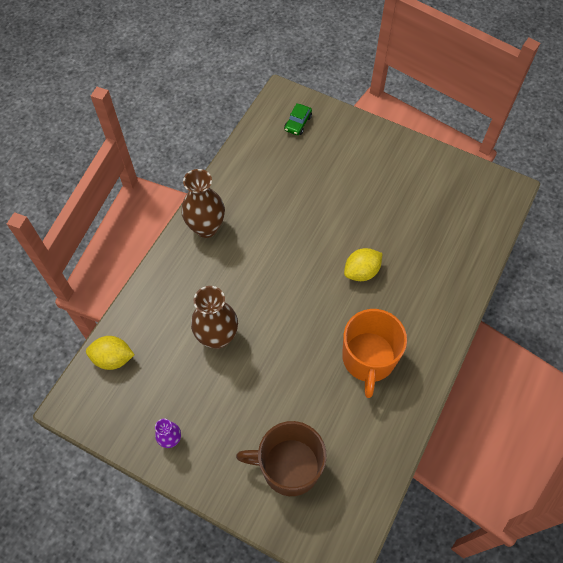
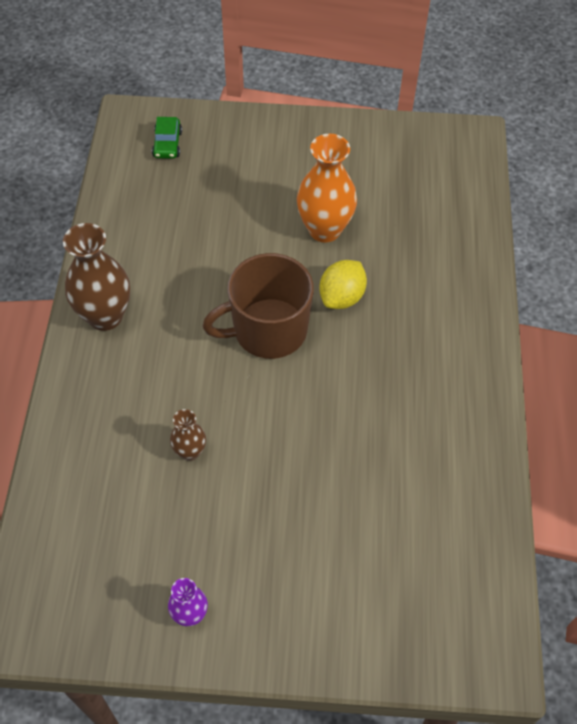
camera: 25 degrees left, 5 degrees down
(113, 358) = (52, 540): yellow lemon -> none
(217, 337) = (190, 452): brown vase -> brown vase, size x0.52
(289, 467) = (370, 580): brown mug -> brown mug (268, 330)
(368, 359) = (405, 401): orange mug -> none
(373, 220) = (324, 229): none -> orange vase

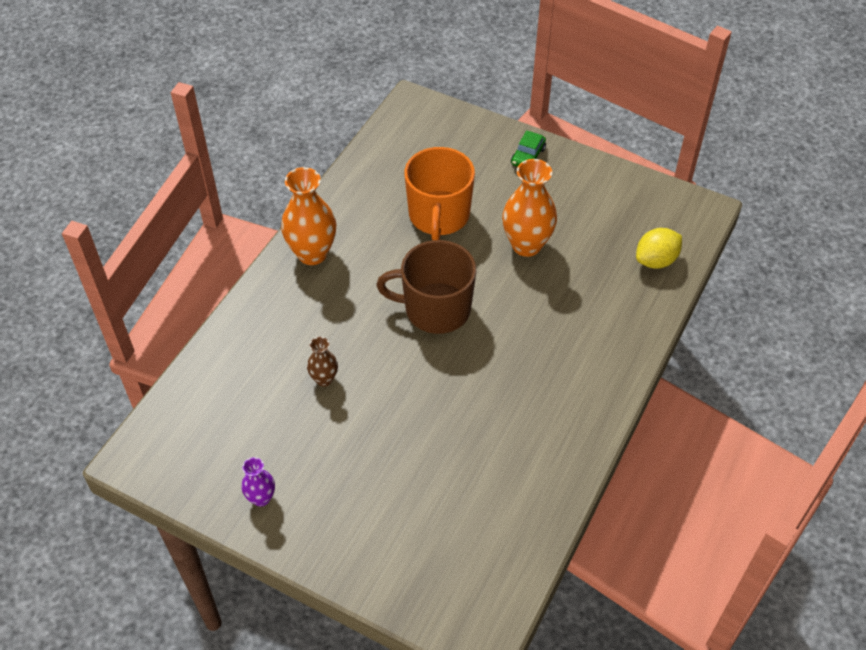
camera: 25 degrees right, 5 degrees down
(105, 316) = (312, 253): brown vase -> orange vase
(167, 144) = (432, 134): green car -> green car (528, 156)
(220, 229) = (439, 216): none -> orange mug
(341, 297) = (511, 304): yellow lemon -> yellow lemon (656, 260)

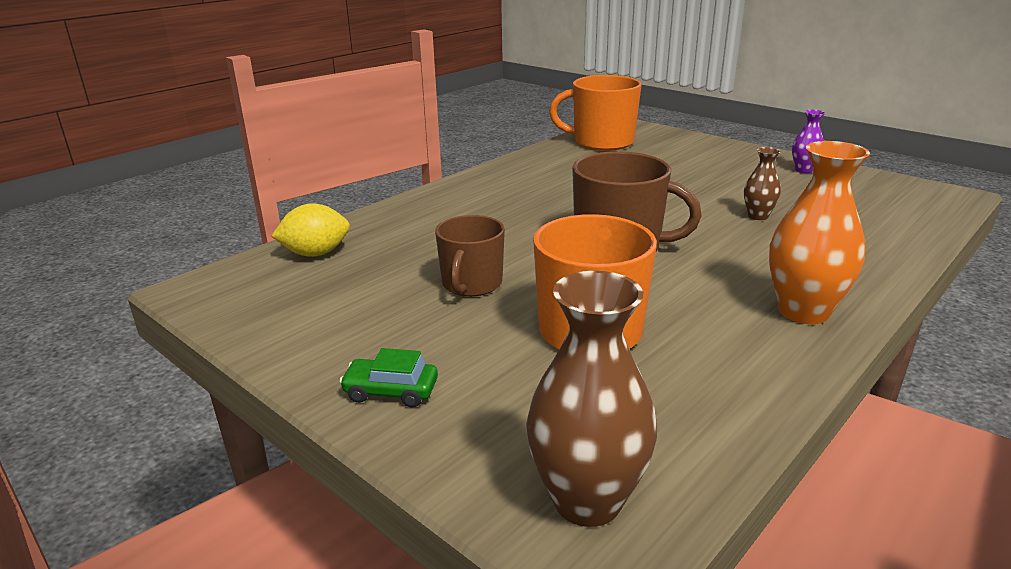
camera: 165 degrees left, 25 degrees down
(421, 121) = (587, 501): none -> brown vase
(494, 550) = (601, 142): none -> orange mug
(526, 245) = (471, 284): orange vase -> brown mug
(528, 156) = (391, 391): green car -> green car turned 120 degrees counterclockwise

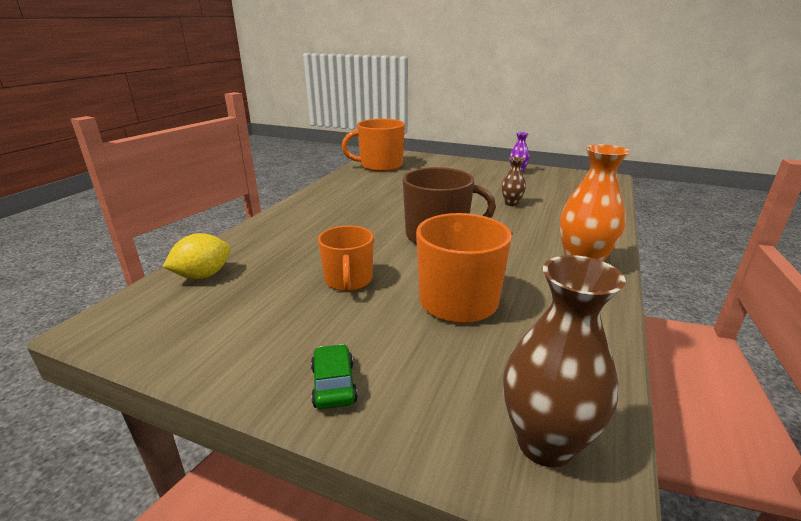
camera: 20 degrees left, 0 degrees up
(391, 391) = (334, 384): green car -> green car turned 90 degrees clockwise
(471, 284) = (348, 280): brown mug -> orange mug

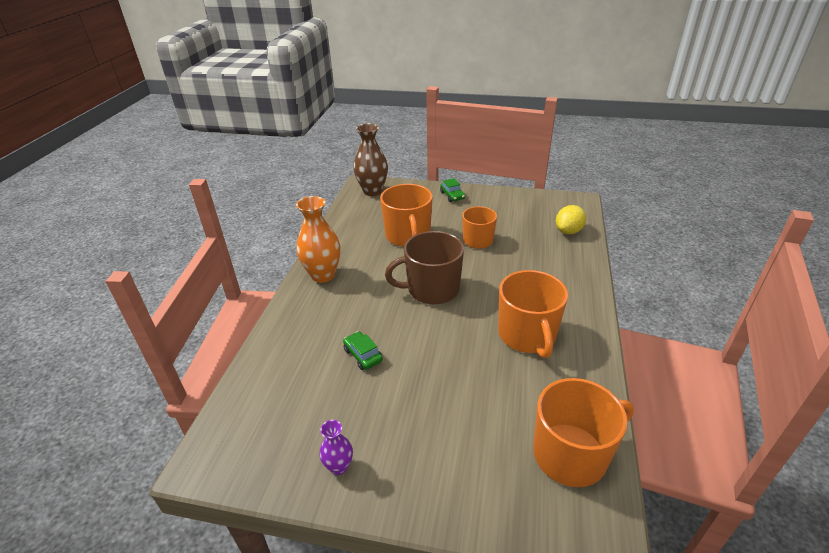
camera: 170 degrees right, 10 degrees up
(363, 201) = (527, 335): none -> orange mug
(511, 204) = (363, 355): brown vase -> green car

